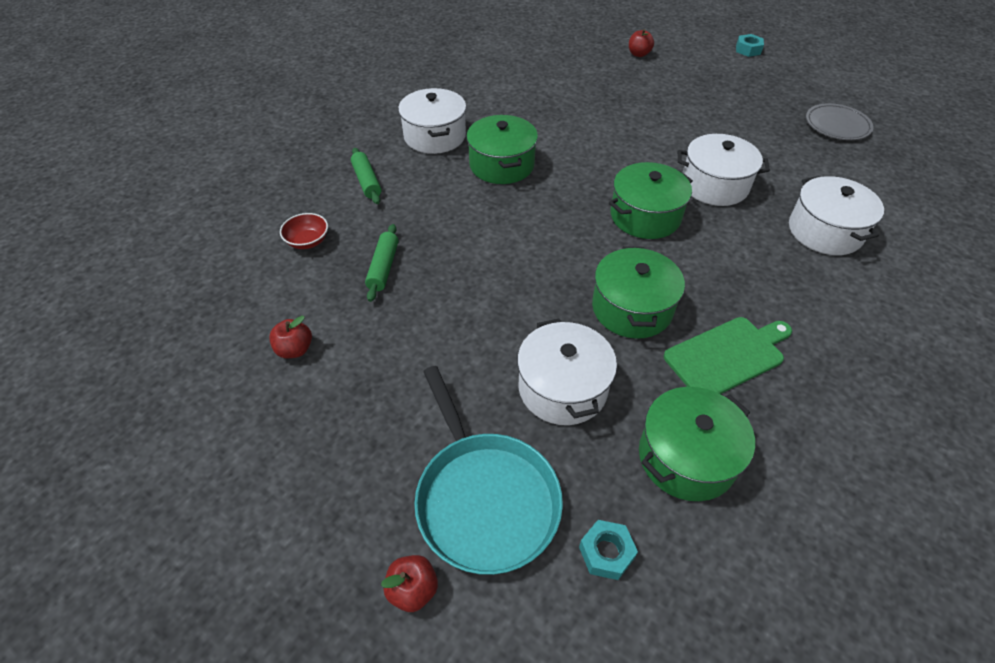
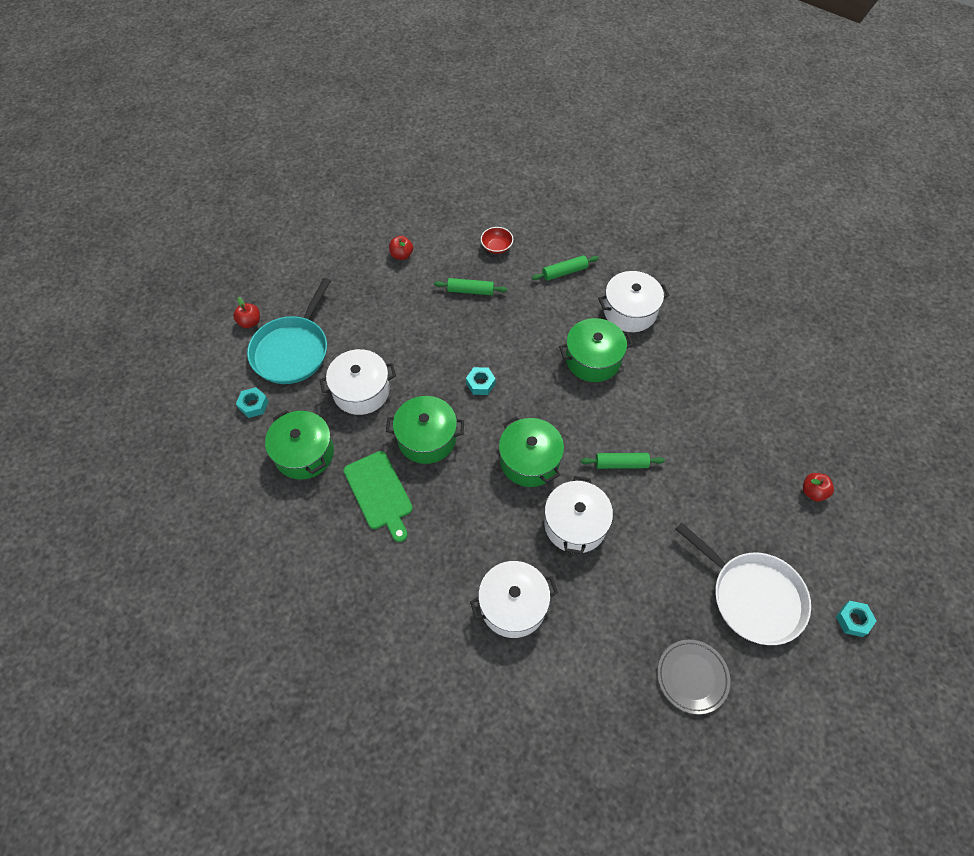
camera: 90 degrees right, 10 degrees up
(484, 499) = (292, 350): turquoise pan -> turquoise pan turned 45 degrees counterclockwise
(541, 257) = (480, 383): none -> turquoise nut
(634, 152) = (621, 464): none -> green rolling pin
(748, 90) = (753, 597): none -> white pan

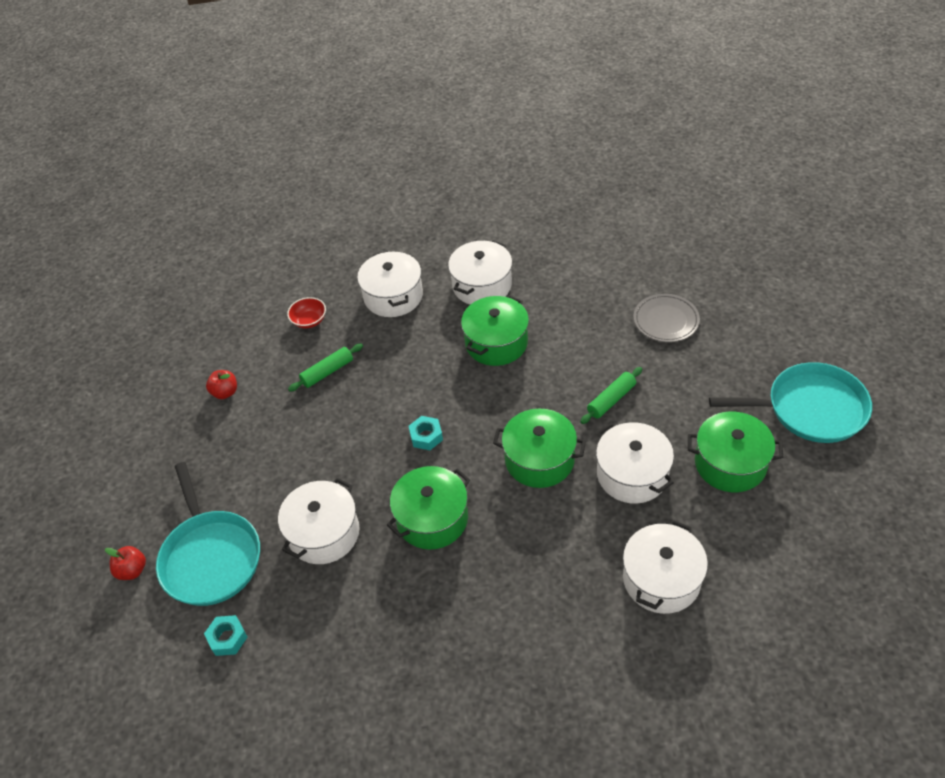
camera: 40 degrees left, 10 degrees down
(304, 453) = (332, 633): green pot -> green pot (730, 464)
(379, 493) = (444, 600): green cutting board -> none
(564, 272) = (393, 296): green rolling pin -> white pot
(692, 677) = (842, 502): grey plate -> grey plate (666, 320)
(753, 597) = (810, 409): white pan -> turquoise pan
(813, 492) = (760, 304): red apple -> none
(853, 620) = (885, 365): turquoise nut -> none

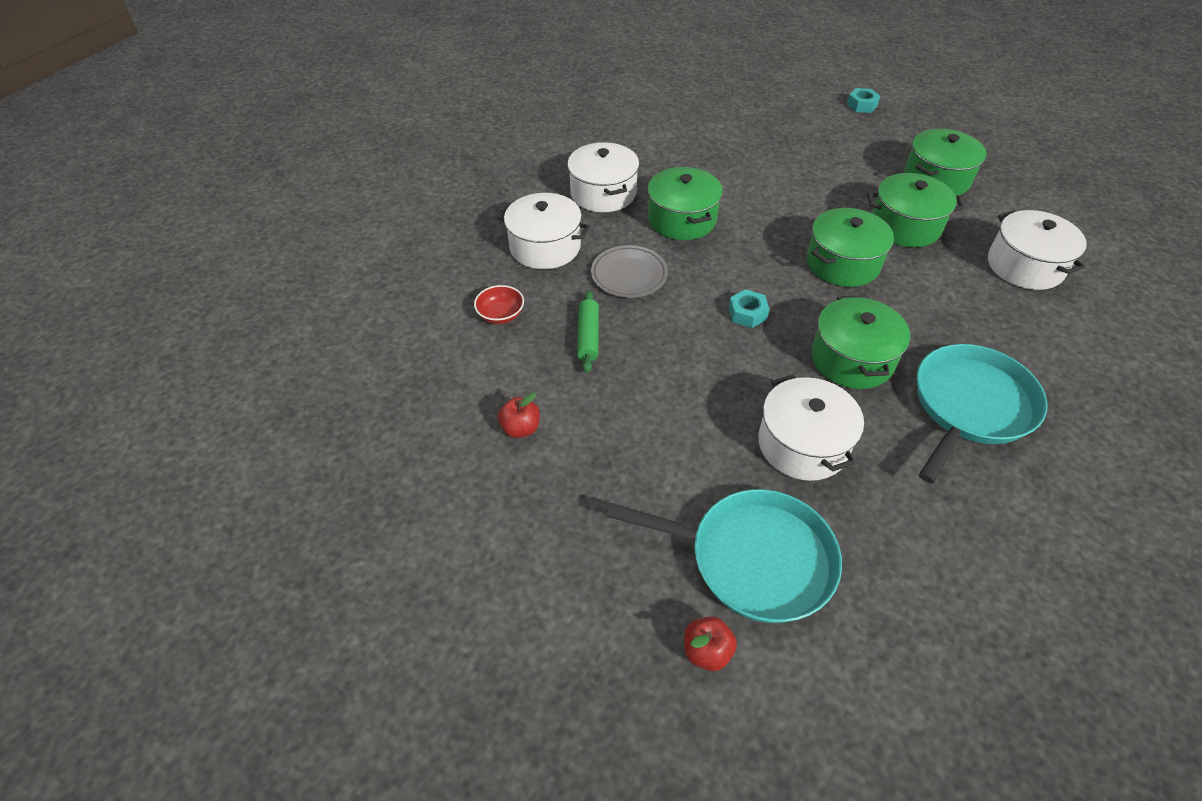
camera: 55 degrees left, 0 degrees up
(227, 638) = (884, 598): turquoise nut -> turquoise nut (861, 105)
(611, 400) = (816, 196): green rolling pin -> none
(632, 474) = (905, 226): white pot -> green pot
(666, 320) = (762, 132): grey plate -> grey plate (629, 275)
(810, 409) = (917, 123): turquoise pan -> turquoise pan (970, 406)

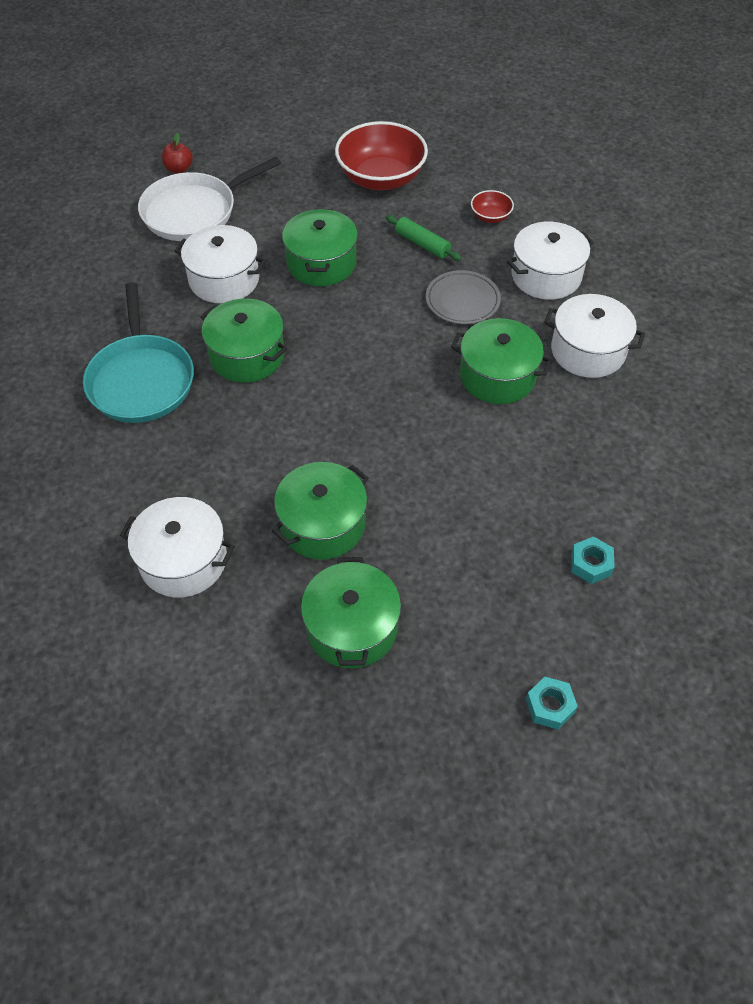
camera: 130 degrees right, 5 degrees up
(521, 428) = (381, 178): red apple -> red bowl
(747, 313) = (350, 335): turquoise nut -> turquoise nut (590, 564)
(754, 559) = (194, 212): turquoise pan -> white pan
(842, 263) = (332, 435): green pot -> green pot (321, 263)

